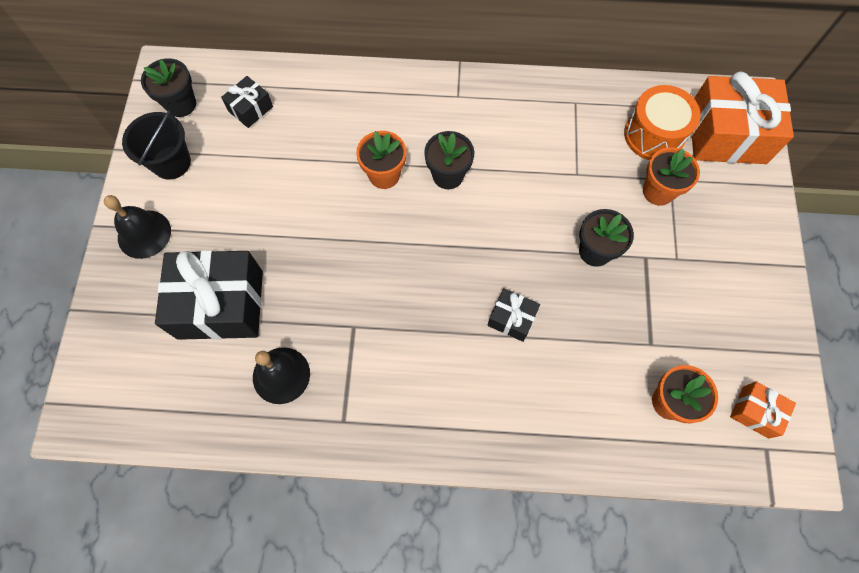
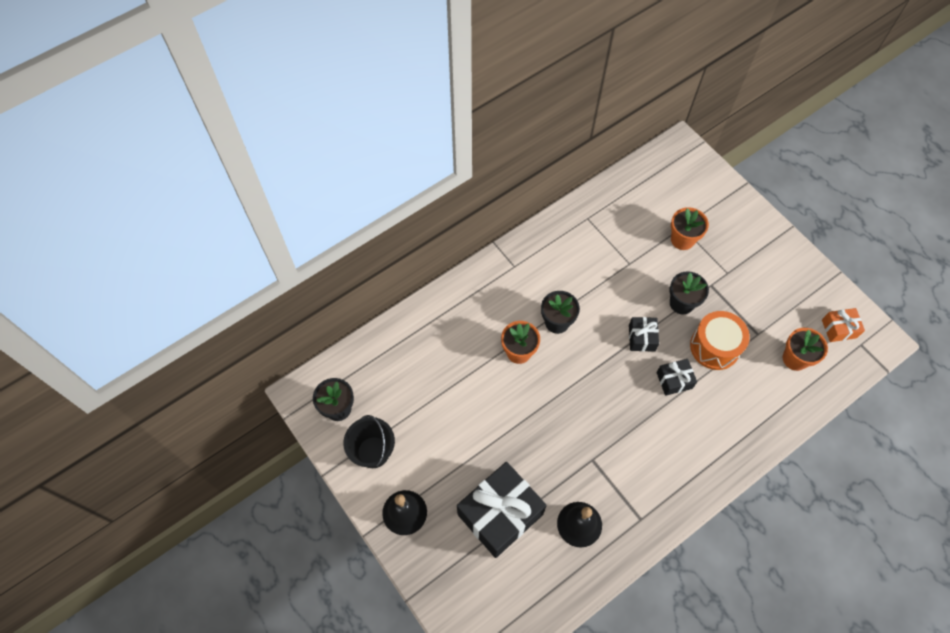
camera: 40 degrees left, 5 degrees down
(250, 109) = (389, 375): black gift -> black gift (641, 338)
(654, 135) = (649, 206): orange drum -> orange drum (714, 347)
(727, 135) = (688, 176): orange gift -> none

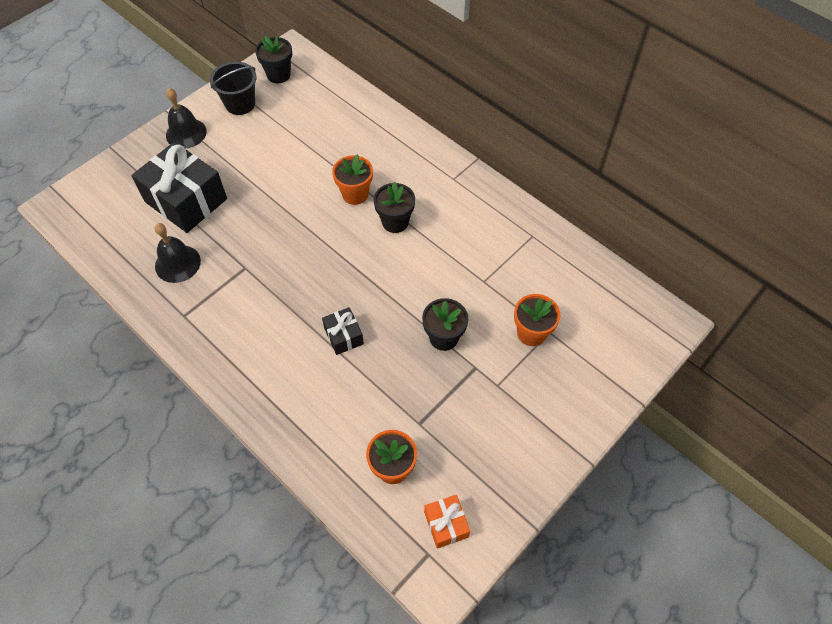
camera: 80 degrees right, 5 degrees down
(641, 338) = (391, 300): black gift -> none
(714, 347) = (393, 375): orange drum -> none

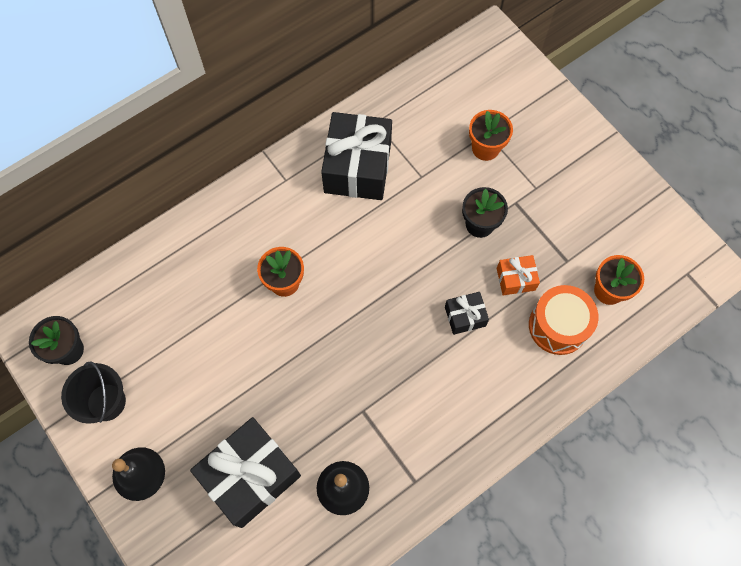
camera: 80 degrees left, 10 degrees up
(345, 421) = (558, 326): none -> orange drum
(395, 222) = (331, 247): black flower pot -> none
(446, 524) = (663, 255): orange gift -> orange gift (515, 279)
(480, 229) = (357, 167): none -> black gift

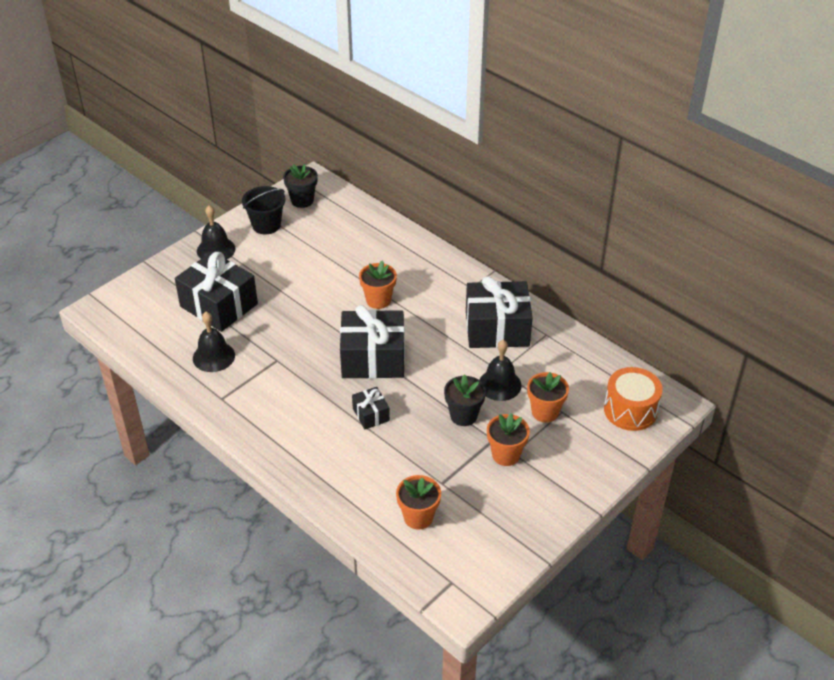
camera: 80 degrees right, 25 degrees down
(379, 302) = (373, 358): none -> black gift
(441, 181) = (499, 384): none -> black bell
(515, 279) = (414, 446): orange gift -> none
(537, 195) = (506, 455): none -> orange flower pot
(558, 326) = (374, 481): orange drum -> orange drum (630, 410)

